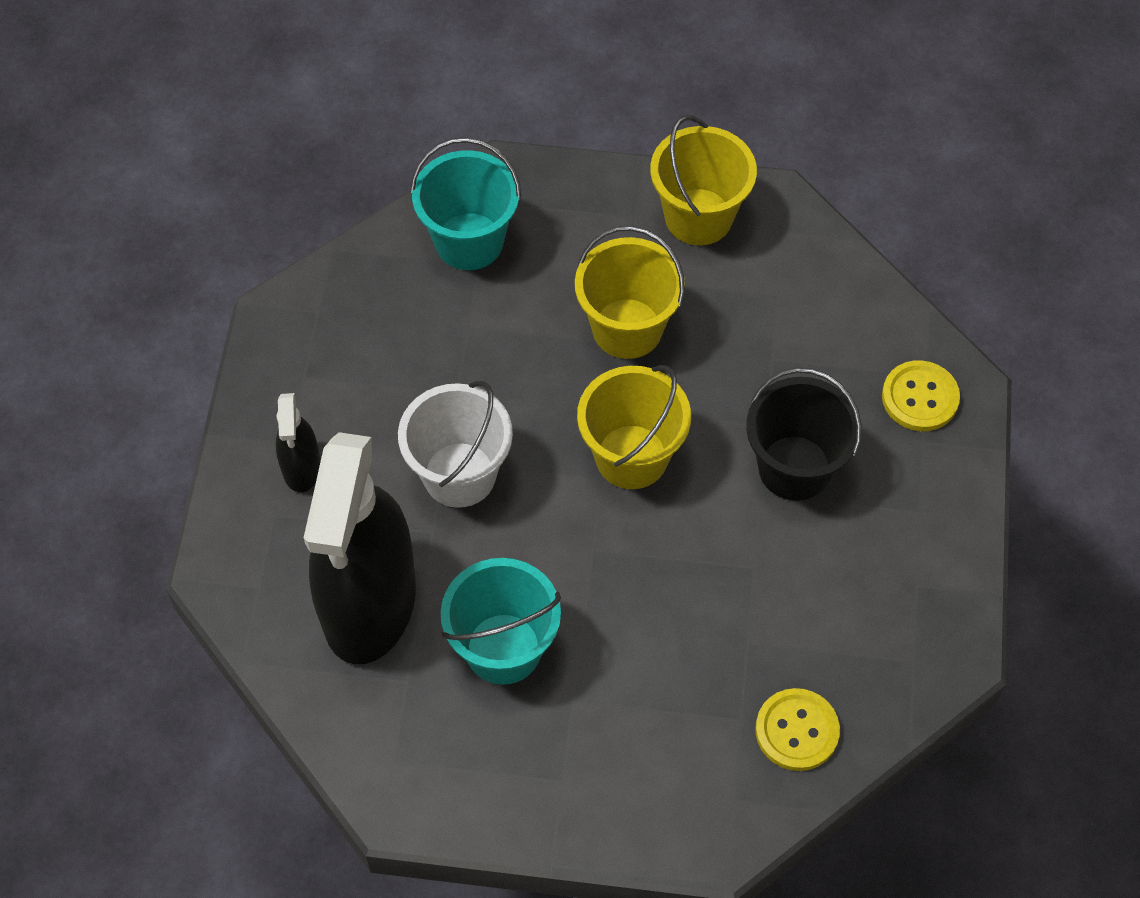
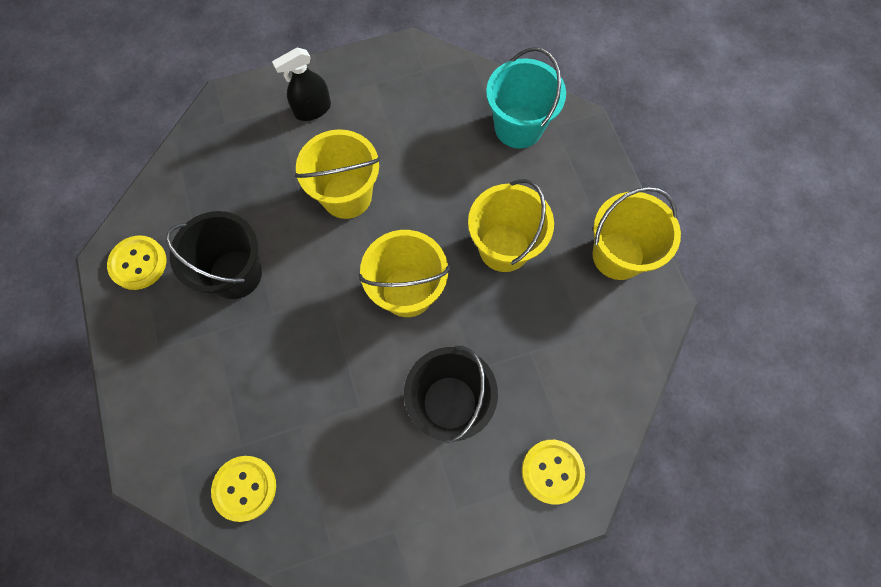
camera: 65 degrees right, 10 degrees up
(369, 603) = (237, 186): black spray bottle -> none
(422, 767) = (138, 263): none -> yellow button
(459, 474) = (347, 196): white bucket -> yellow bucket
(503, 648) = (235, 274): turquoise bucket -> black bucket

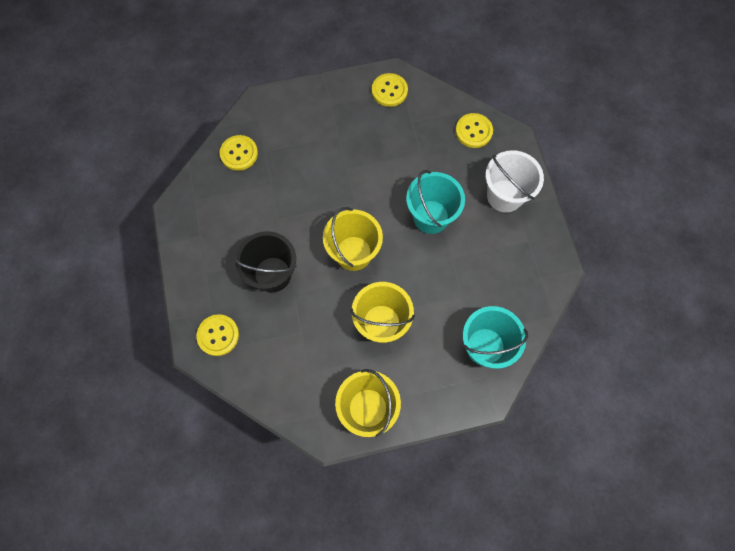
camera: 95 degrees right, 0 degrees up
(213, 148) = (473, 131): none -> yellow button
(235, 274) = (377, 146): black bucket -> none
(312, 109) = (504, 196): black spray bottle -> white bucket
(347, 196) = (431, 217): yellow bucket -> turquoise bucket

